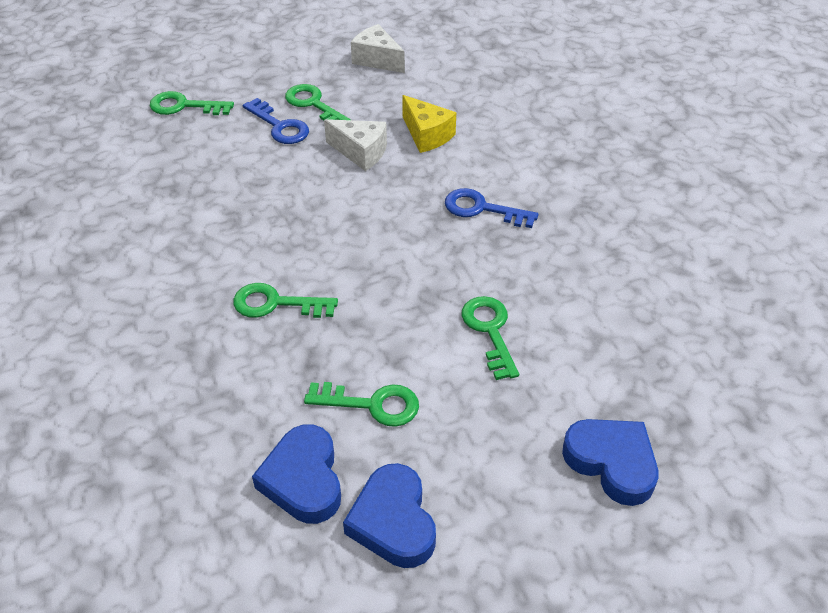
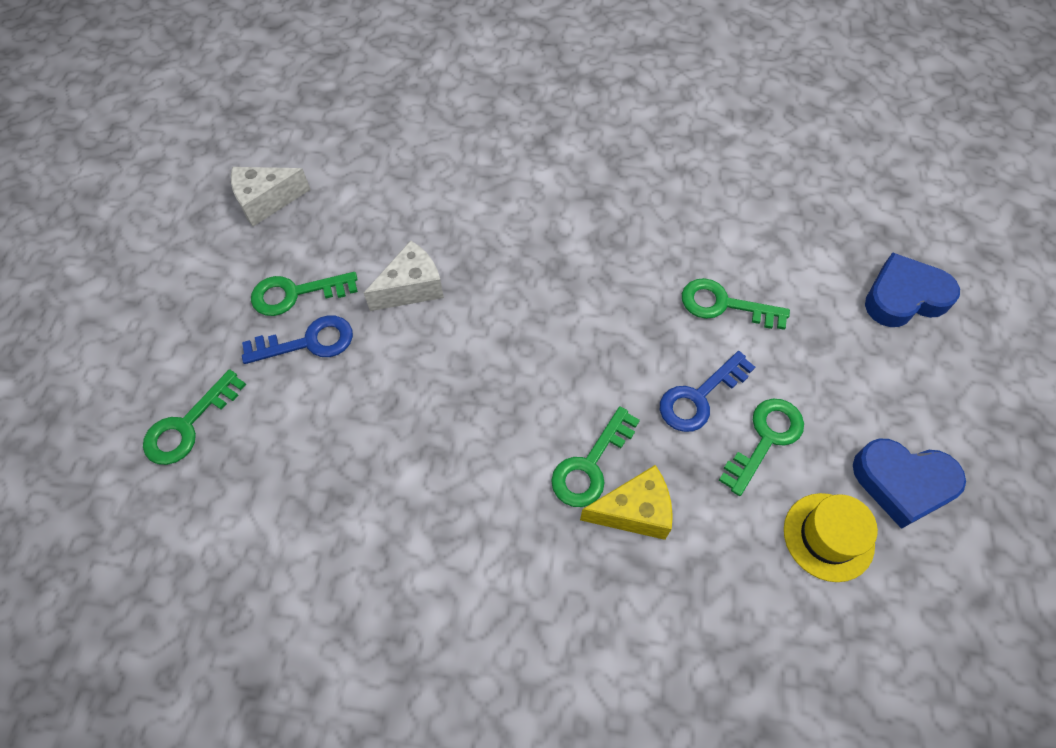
camera: 60 degrees left, 15 degrees up
(303, 479) = (828, 536): blue heart -> yellow hat
(427, 135) = (427, 220): yellow cheese -> yellow cheese (634, 511)
(482, 209) = (565, 231): blue key -> blue key (699, 397)

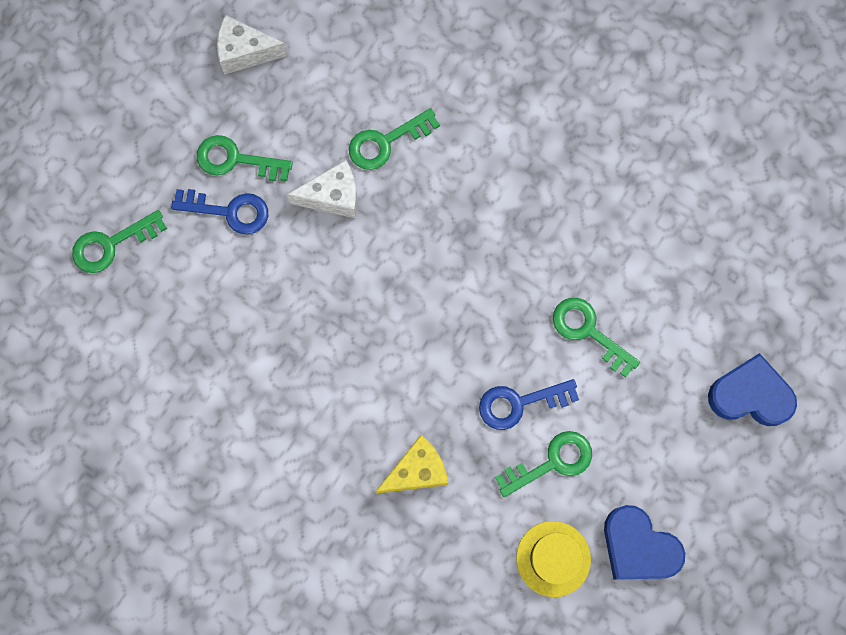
camera: 25 degrees right, 15 degrees up
(590, 465) = (402, 419): green key -> green key (385, 142)
(634, 511) = (417, 470): yellow cheese -> yellow cheese turned 45 degrees counterclockwise

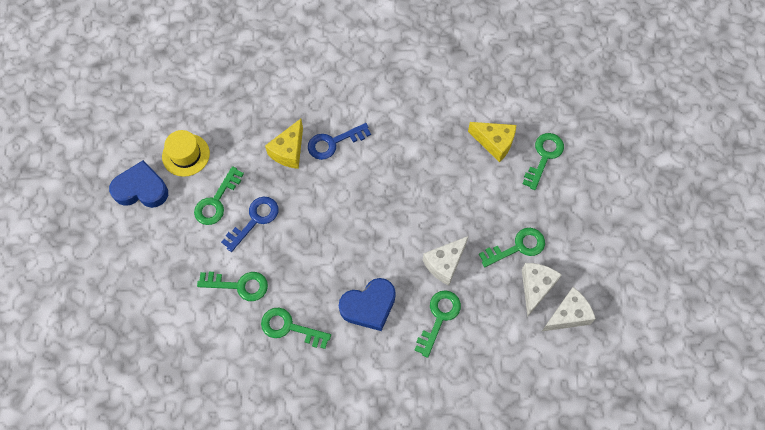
camera: 145 degrees right, 10 degrees down
(155, 303) = (494, 143): none -> yellow cheese
(229, 211) = (496, 216): blue key -> blue key (333, 143)
(254, 103) = (535, 287): none -> white cheese
(560, 242) = (289, 327): none -> green key
(750, 395) = (118, 311): blue heart -> blue heart (369, 306)

